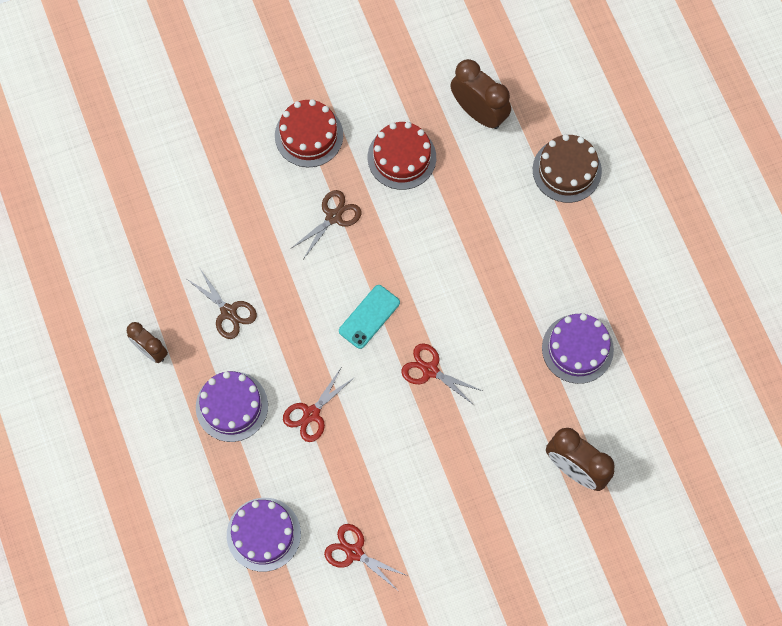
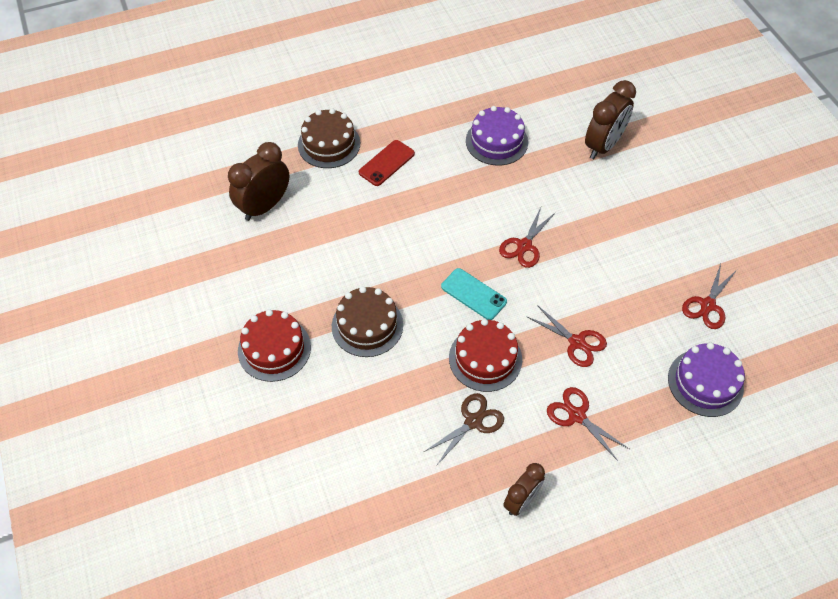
camera: 90 degrees left, 15 degrees down
(232, 406) = (577, 415): purple cake -> red scissors
(333, 216) = (367, 325): brown scissors -> brown cake
(401, 157) = (306, 267): red cake -> red cake (485, 358)
(541, 230) = (386, 163): none -> red phone

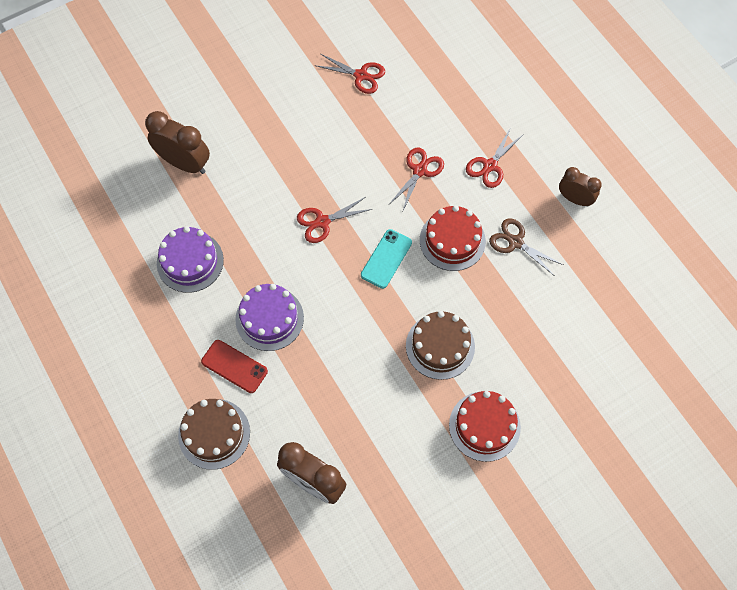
camera: 100 degrees left, 10 degrees up
(524, 246) = (322, 222): red scissors -> red scissors turned 135 degrees clockwise
(705, 382) = (437, 77): purple cake -> purple cake (269, 318)

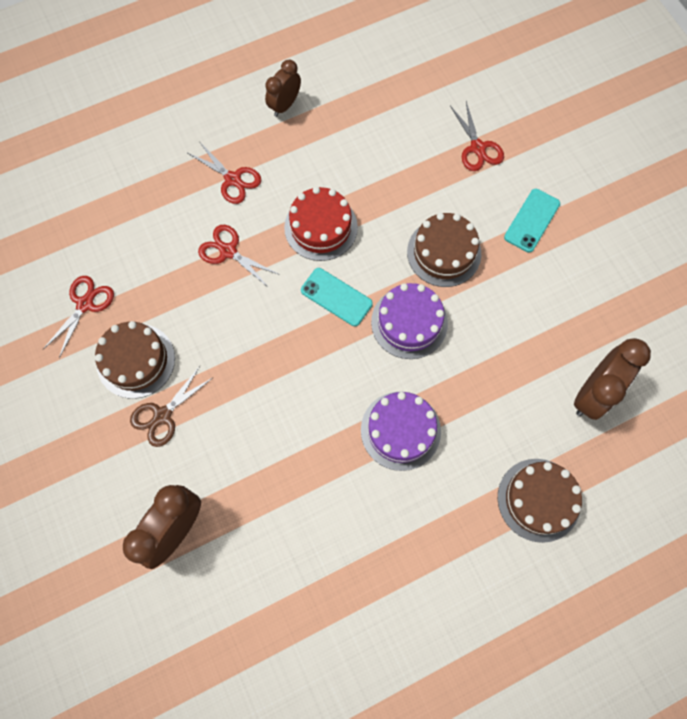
camera: 85 degrees left, 5 degrees up
(190, 261) = (318, 524): purple cake -> purple cake (409, 322)
(234, 366) = (458, 473): red phone -> none
(316, 117) = (136, 360): none -> brown cake
(322, 222) = (281, 363): red scissors -> red scissors (477, 148)
(484, 426) = (532, 220): red cake -> turquoise phone
(515, 242) = (329, 166): brown scissors -> brown scissors (162, 415)

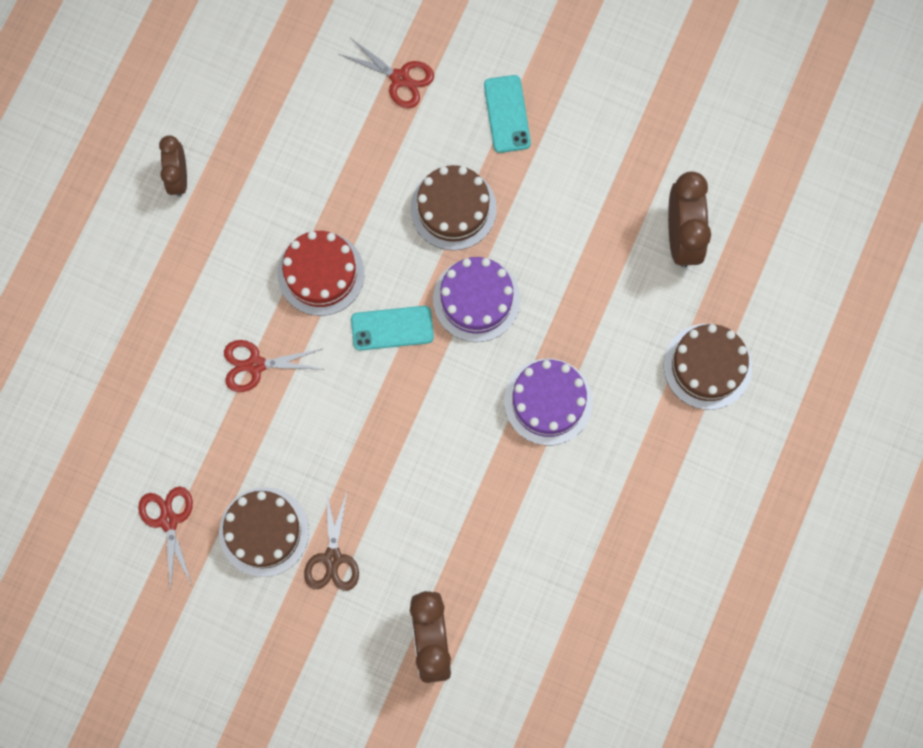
camera: 40 degrees left, 5 degrees up
(233, 179) = (196, 292): red scissors -> none

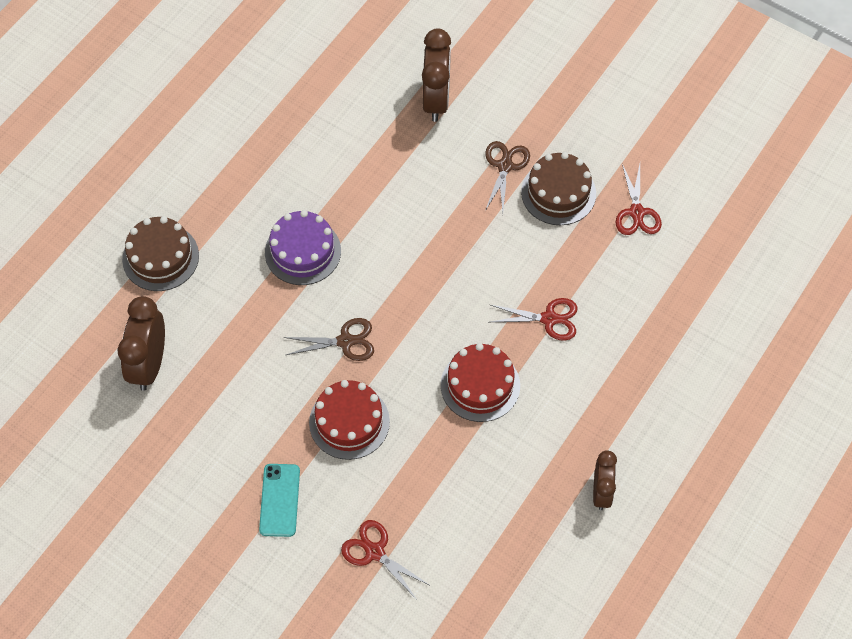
camera: 170 degrees left, 15 degrees down
(392, 328) = (424, 329): turquoise phone -> none
(453, 208) = (349, 422): brown cake -> red cake
(476, 299) = (345, 341): purple cake -> brown scissors

